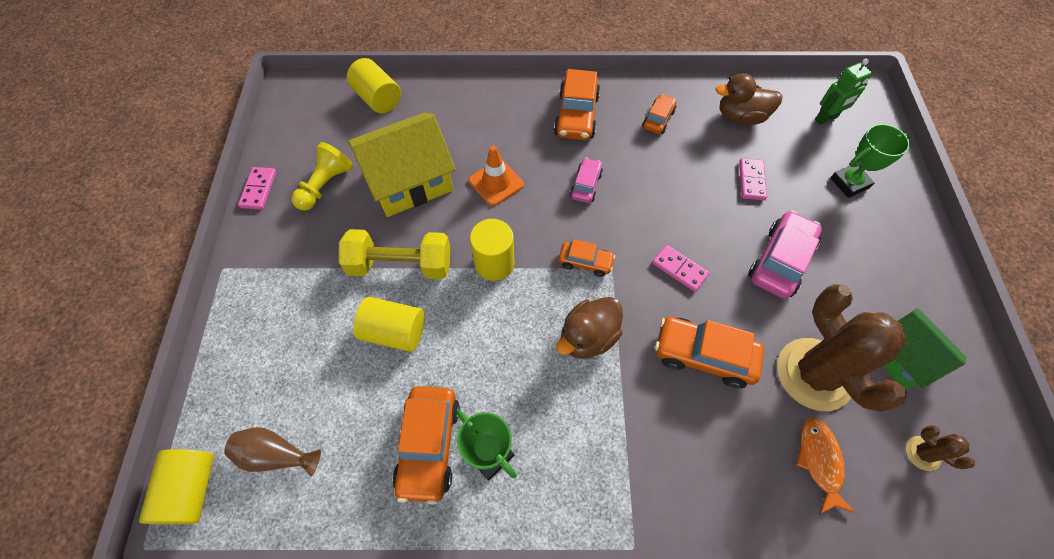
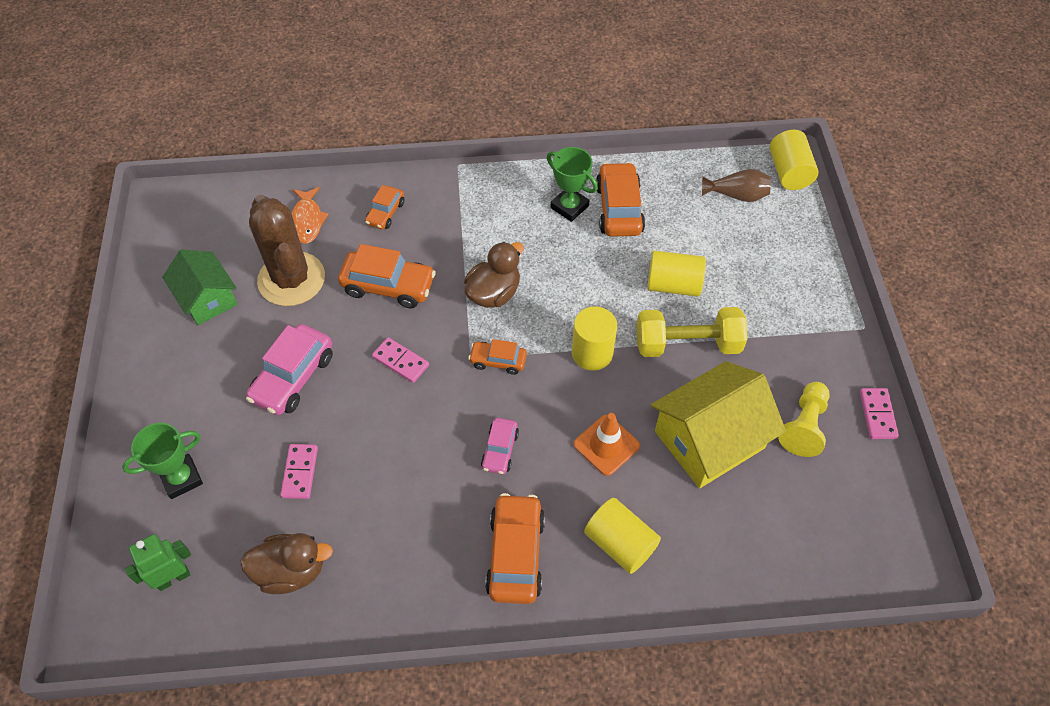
camera: 175 degrees right, 5 degrees down
(378, 98) = (792, 561): yellow cylinder -> yellow cylinder (620, 543)
(658, 119) = (405, 557): orange car -> orange car (385, 213)
(922, 453) = (222, 231): brown cactus -> none

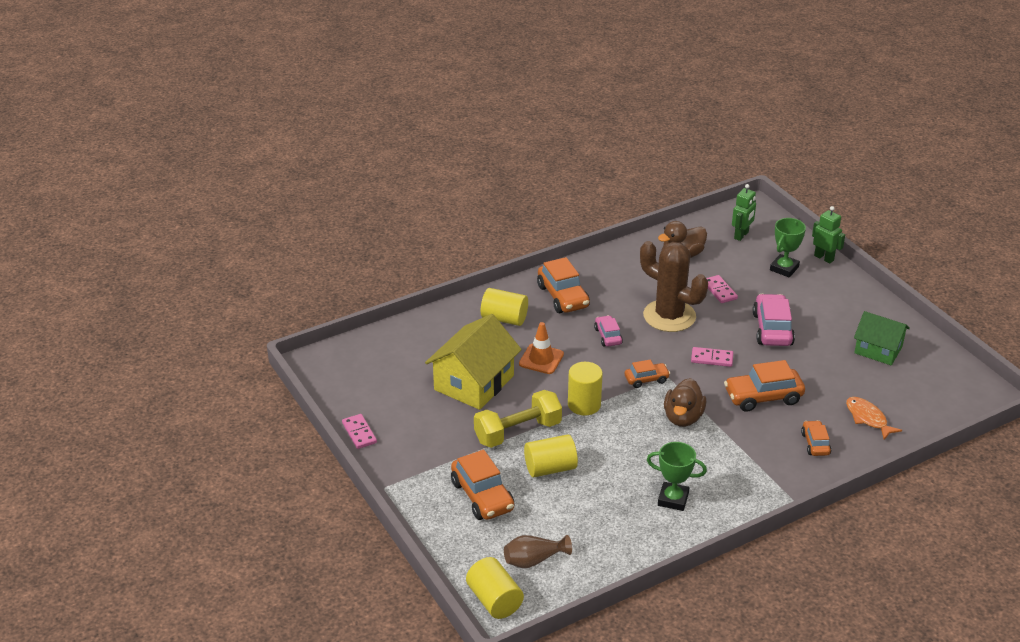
camera: 155 degrees right, 20 degrees down
(111, 476) = (824, 258): none -> green robot
(291, 279) = (835, 379): brown cactus -> brown cactus (669, 316)
(619, 209) = (630, 512): orange car -> orange car (482, 496)
(804, 426) = (411, 410): yellow pawn -> none

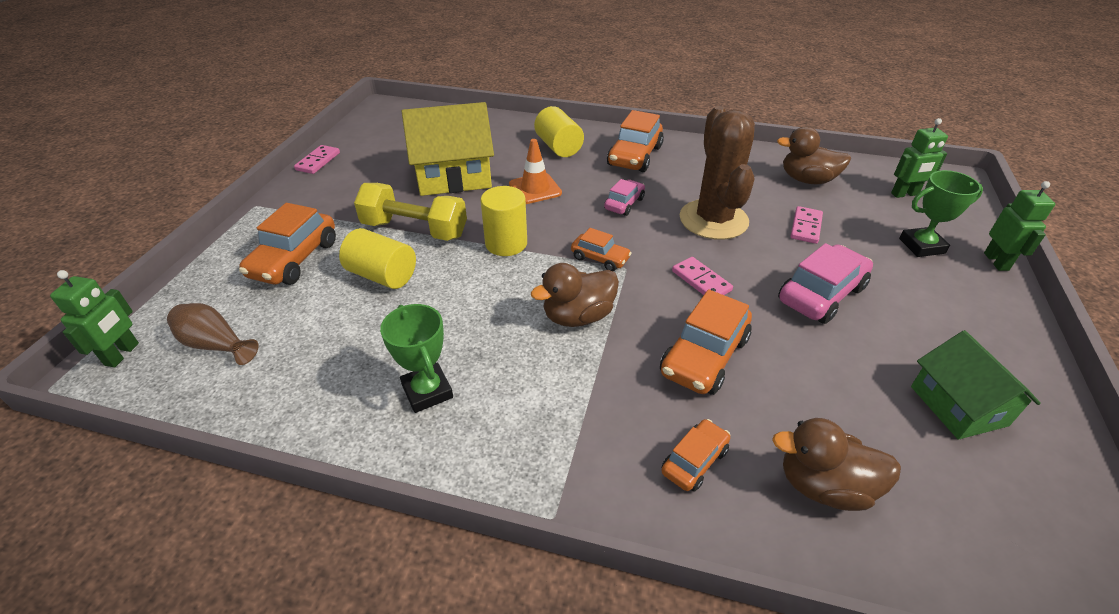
camera: 45 degrees right, 5 degrees up
(494, 600) = (122, 354): yellow cylinder -> green robot
(763, 397) = (704, 356): orange car -> orange car turned 90 degrees counterclockwise
(868, 418) = (824, 486): orange fish -> brown duck

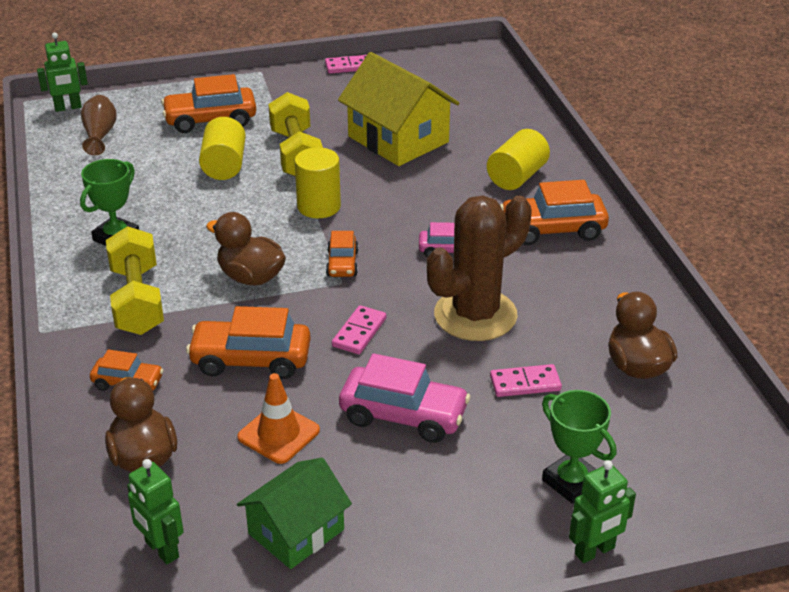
camera: 60 degrees right, 5 degrees down
(535, 189) = (422, 190): orange traffic cone -> orange traffic cone (278, 434)
(555, 409) = (137, 300): none -> yellow dumbbell
(904, 194) = (689, 455): green robot -> green robot (161, 550)

